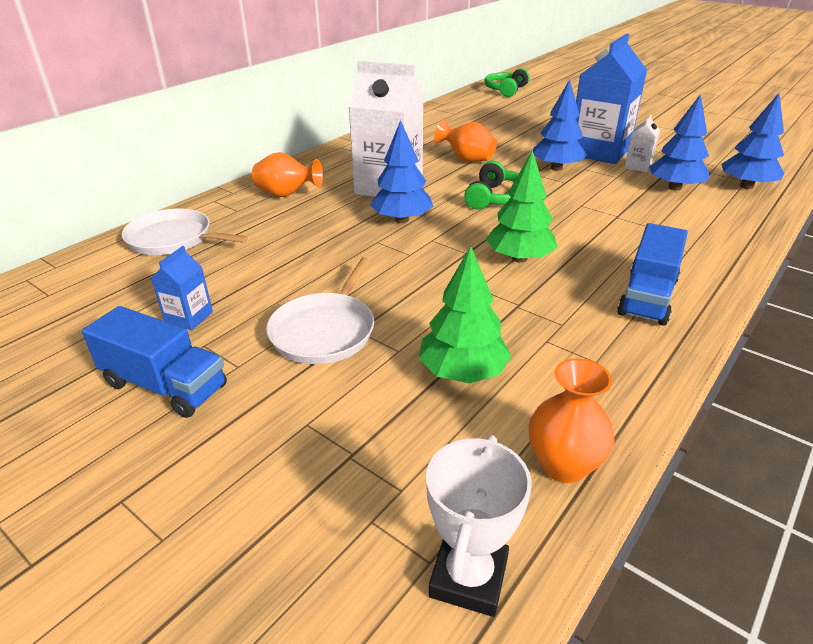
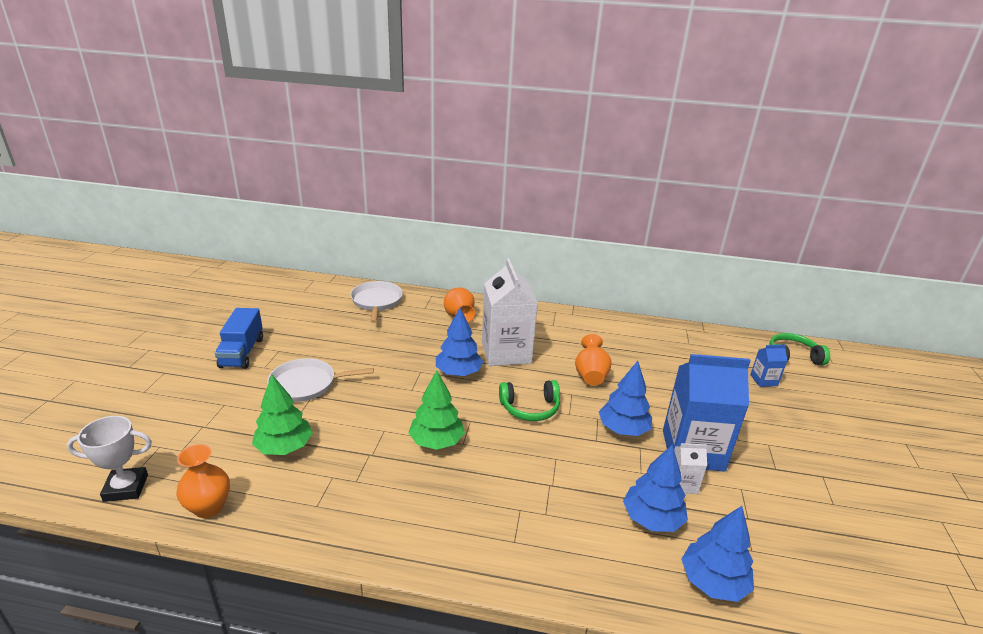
camera: 60 degrees right, 5 degrees down
(189, 317) = (301, 337): blue carton -> blue carton (763, 380)
(647, 297) = (416, 523): blue truck -> none

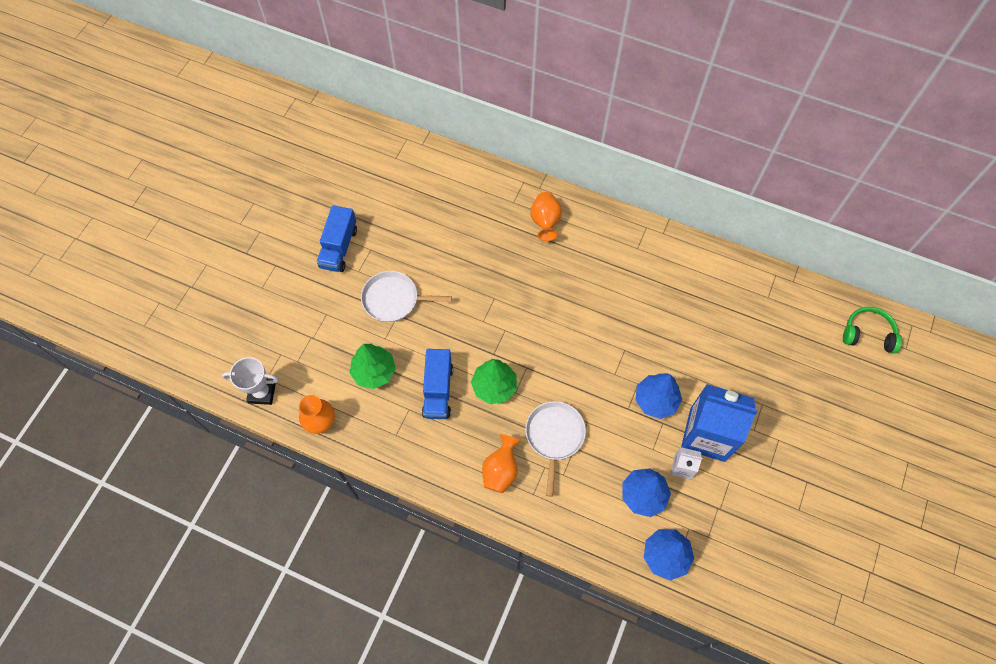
camera: 15 degrees right, 35 degrees up
(368, 454) = (438, 390): none -> blue truck
(376, 301) = (466, 185): white pan -> white pan (554, 436)
(458, 372) = (528, 305): blue tree -> none
(506, 352) = (579, 283): white carton -> none
(530, 408) = (582, 361): green headphones -> none
(590, 375) = (650, 328): orange vase -> orange vase (500, 470)
(763, 380) = (818, 362): blue carton -> none

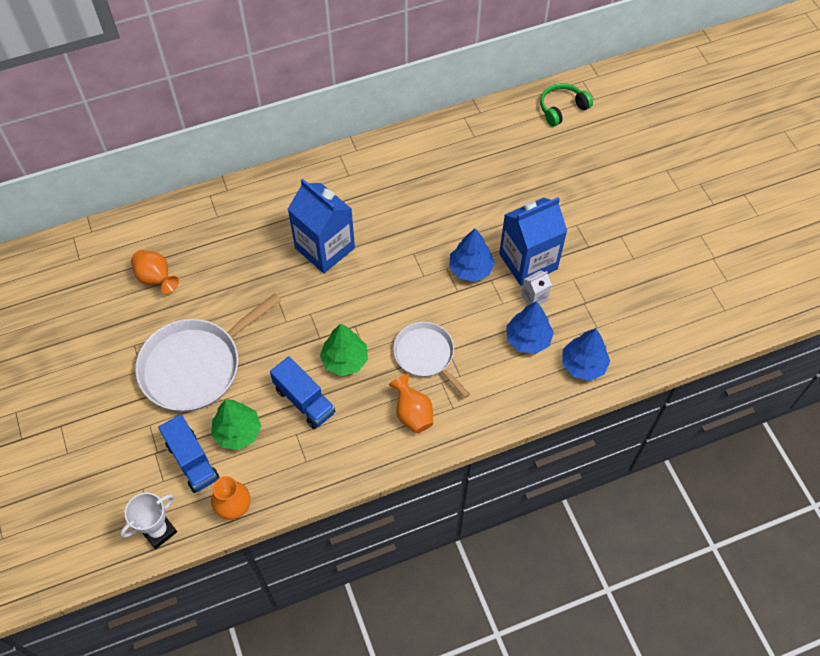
camera: 45 degrees left, 5 degrees down
(339, 248) = (104, 366): blue truck -> blue truck (192, 461)
(393, 299) = (195, 366): white pan -> white pan, size x1.65
(545, 222) = (258, 211): orange vase -> orange vase (156, 278)
(564, 290) = (325, 248): none -> blue carton

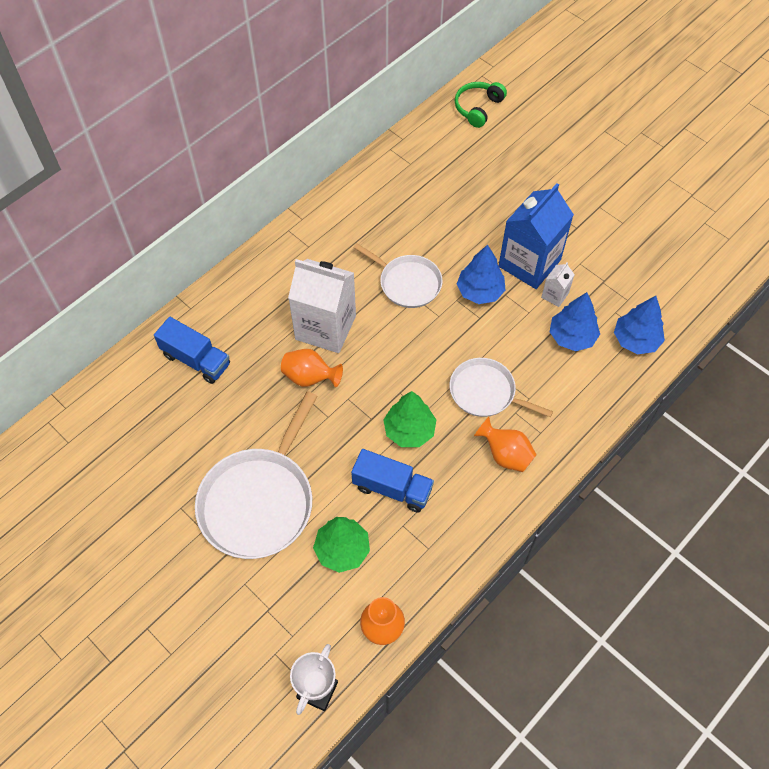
camera: 25 degrees left, 0 degrees up
(156, 278) = (166, 428): orange vase -> orange vase (310, 377)
(192, 461) = (312, 601): blue truck -> blue truck (196, 360)
(325, 248) = (325, 327): blue carton -> white carton
(413, 237) = (407, 283): none -> white pan

